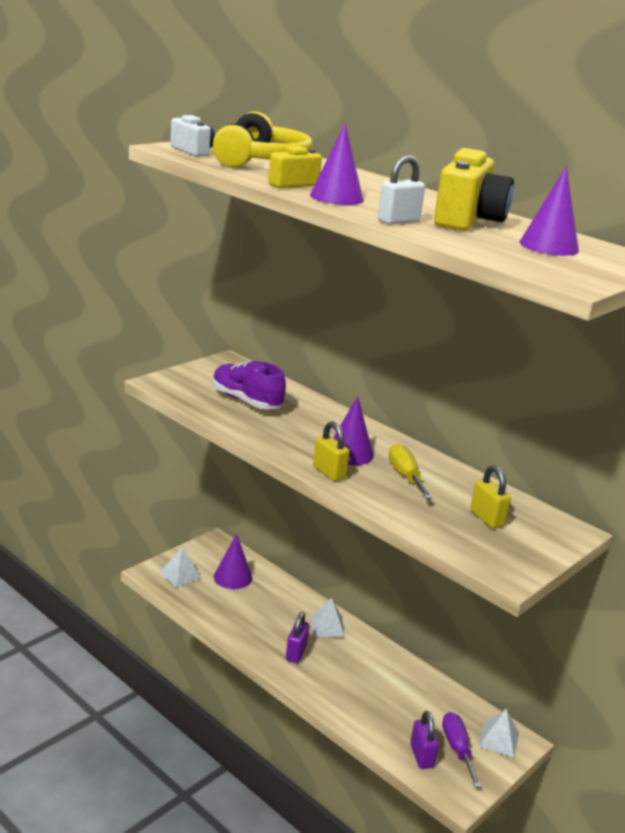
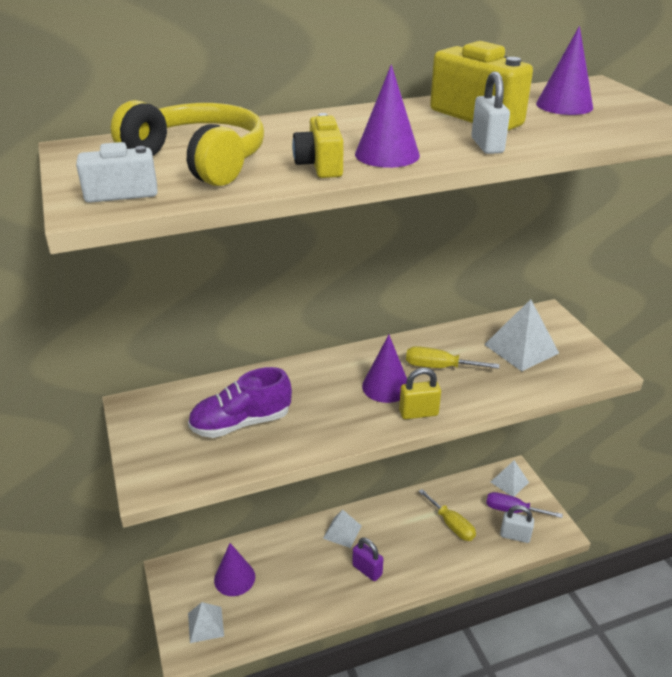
camera: 60 degrees left, 10 degrees up
(396, 701) = (451, 524): none -> yellow screwdriver
(421, 756) = (515, 536): purple padlock -> white padlock
(486, 518) = (521, 348): yellow padlock -> white pyramid

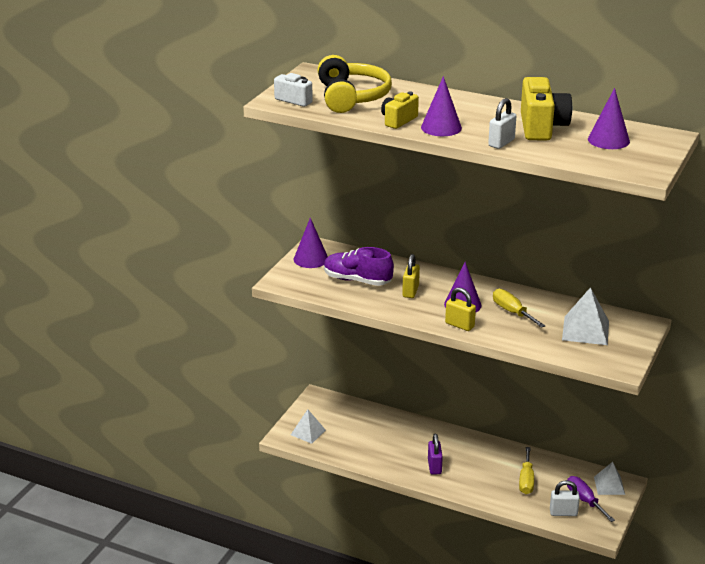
camera: 45 degrees right, 5 degrees down
(234, 578) = (349, 422): purple cone -> purple cone (311, 259)
(315, 402) = (410, 291): none -> yellow padlock
(342, 532) = (445, 440): white pyramid -> none
(515, 536) = (563, 512): white padlock -> white padlock turned 60 degrees counterclockwise

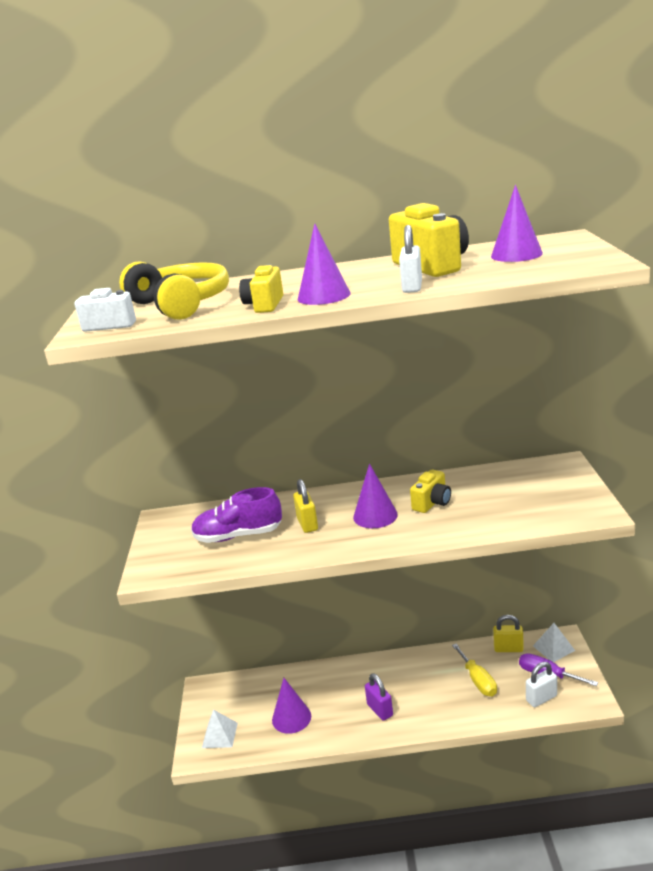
camera: 25 degrees left, 5 degrees down
(311, 259) = (166, 533): purple cone -> purple cone (291, 718)
(459, 325) = (393, 538): yellow padlock -> yellow padlock (508, 648)
(512, 312) = (432, 503): yellow screwdriver -> yellow camera
(585, 330) = (520, 491): white pyramid -> none

